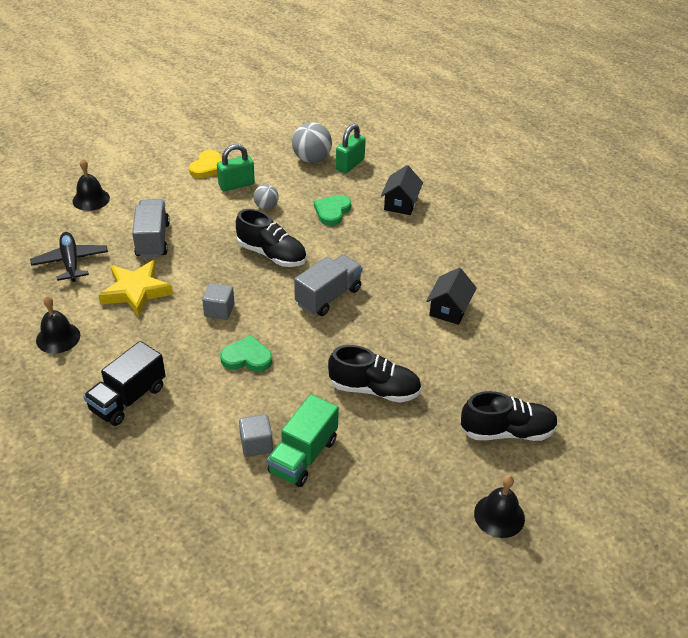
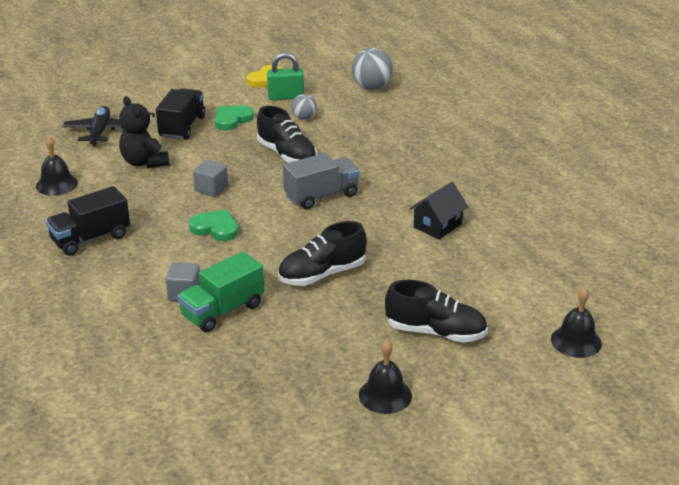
camera: 20 degrees right, 10 degrees down
(91, 199) = (145, 89): black bell -> black bell (576, 341)
(136, 291) = (144, 162): yellow star -> black teddy bear
(153, 240) = (182, 127): grey truck -> black truck
(332, 211) = (366, 131): green heart -> green heart (232, 119)
(350, 164) = (407, 97): green padlock -> none
(374, 389) = (322, 274): black shoe -> black shoe turned 120 degrees clockwise
(400, 203) = (440, 135): black house -> none

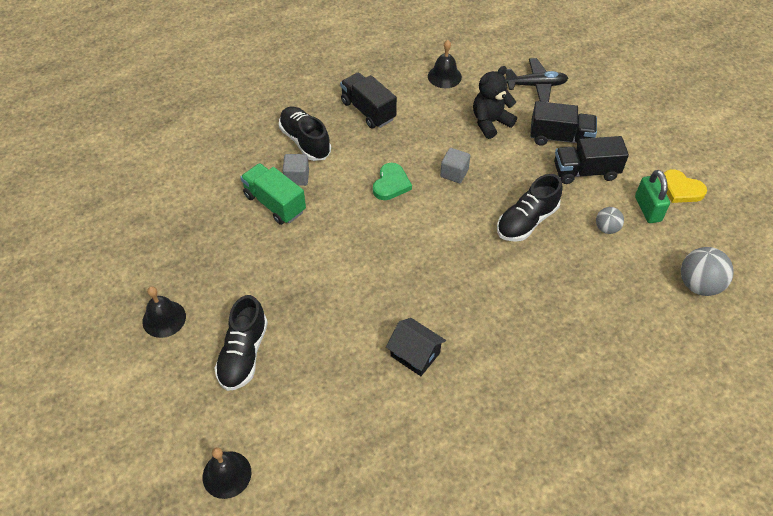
camera: 85 degrees right, 20 degrees up
(232, 119) = (585, 172): green heart -> black truck
(321, 196) = (455, 255): grey truck -> none
(322, 274) = (327, 265): black shoe -> black shoe (305, 141)

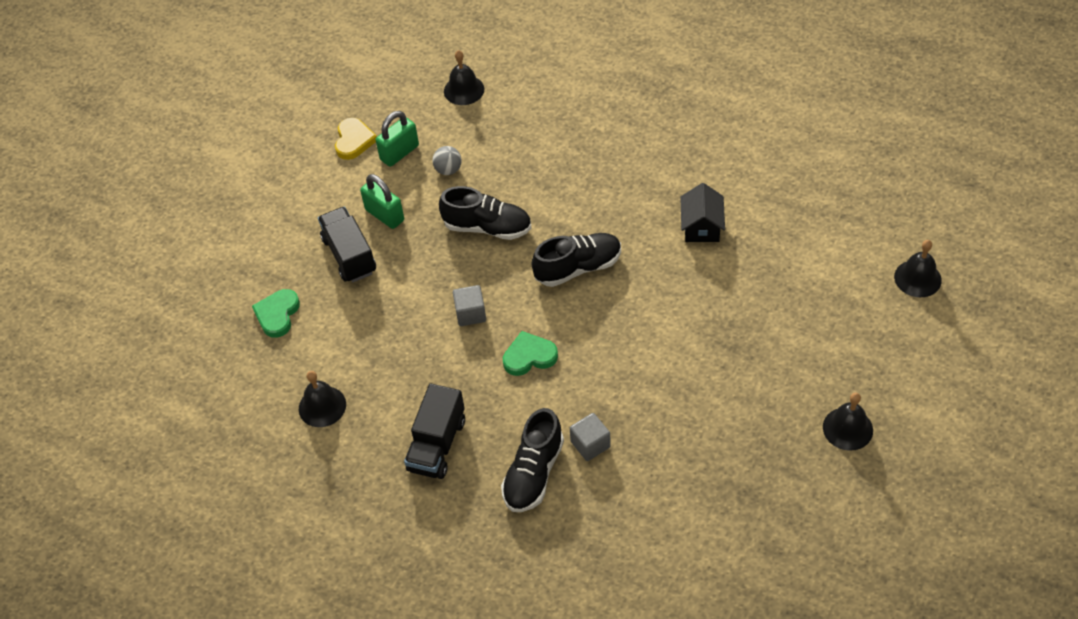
camera: 120 degrees left, 0 degrees up
(243, 354) = (817, 341): black shoe -> black shoe (578, 268)
(275, 203) = (641, 439): green truck -> none
(490, 122) = (370, 323): black teddy bear -> none
(536, 85) = (277, 314): black plane -> green heart
(585, 172) = (385, 215): black truck -> green padlock
(698, 284) = (464, 90): grey ball -> black bell

